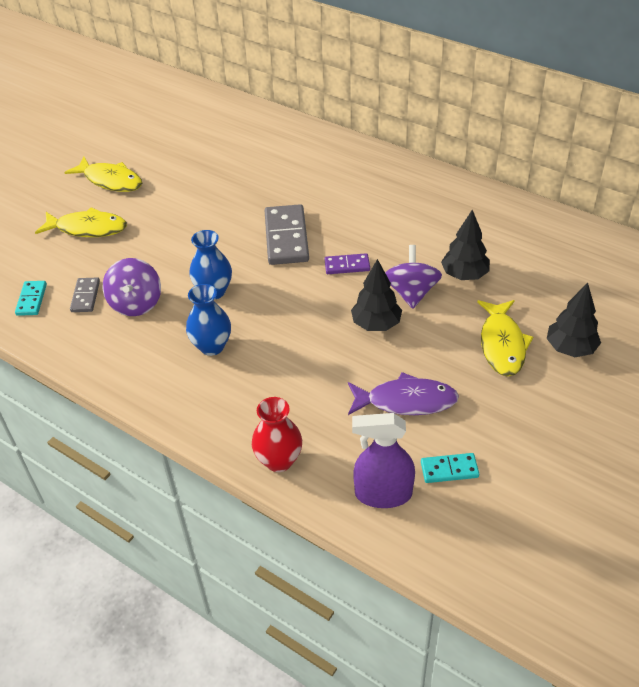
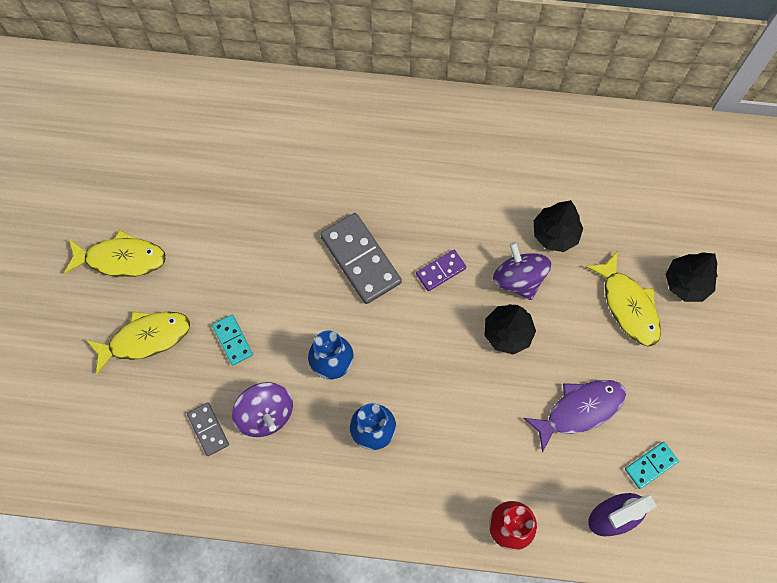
camera: 30 degrees left, 25 degrees up
(31, 300) = (155, 459): turquoise domino -> turquoise domino (232, 340)

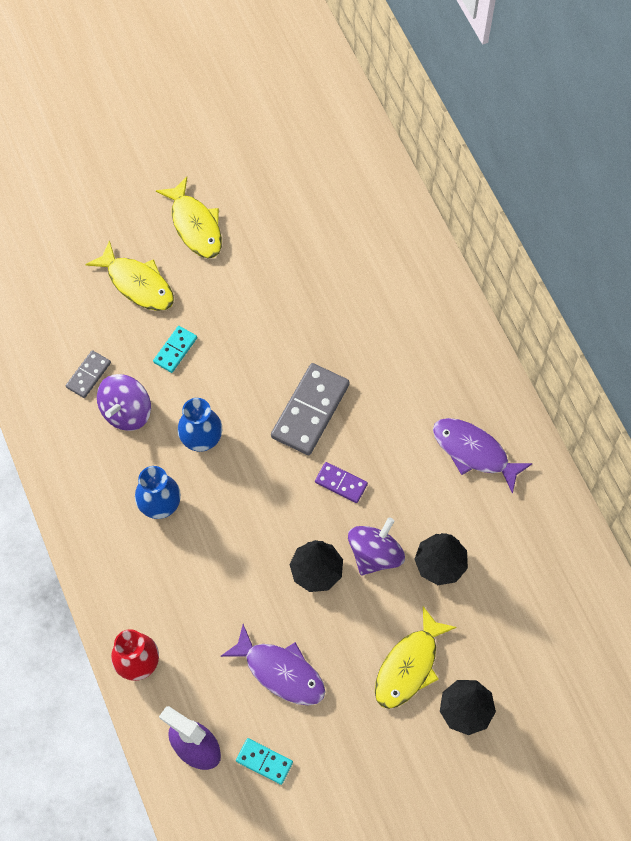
camera: 60 degrees right, 5 degrees down
(474, 155) = (474, 452): none -> purple fish

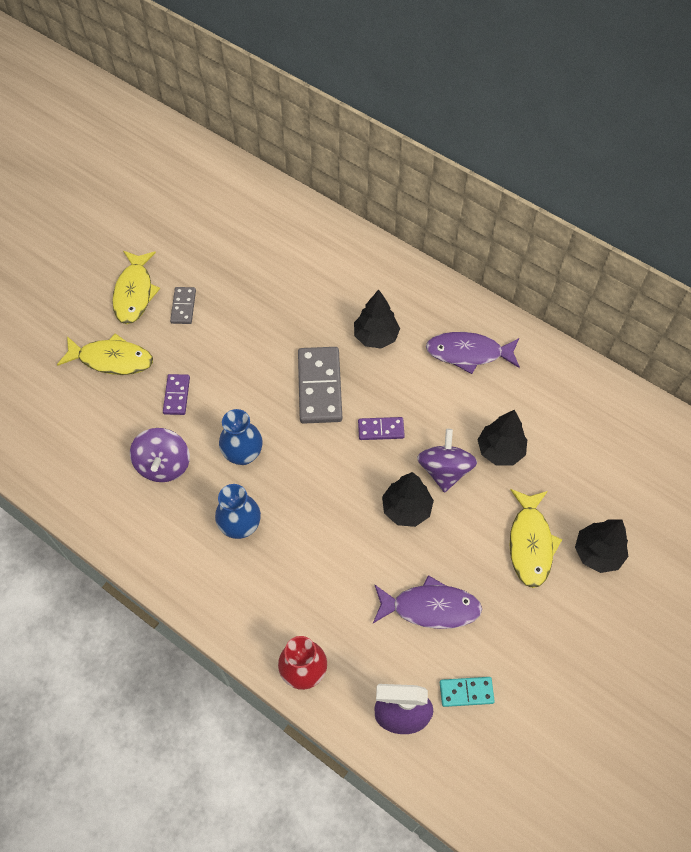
camera: 30 degrees left, 5 degrees down
(88, 375) = (112, 452): grey domino -> grey domino (183, 306)
(175, 350) = (176, 395): turquoise domino -> purple domino
(195, 225) = (134, 293): yellow fish -> yellow fish turned 60 degrees clockwise
(395, 388) = (376, 337): none -> black tree

